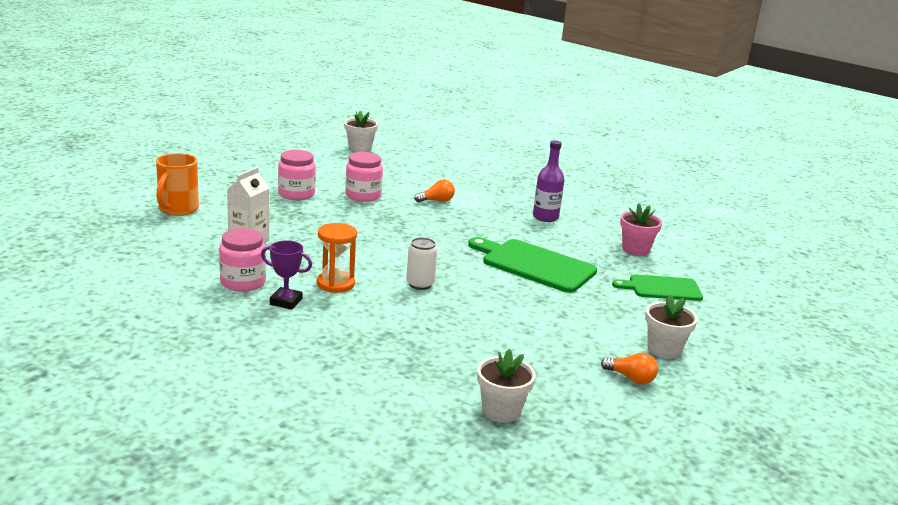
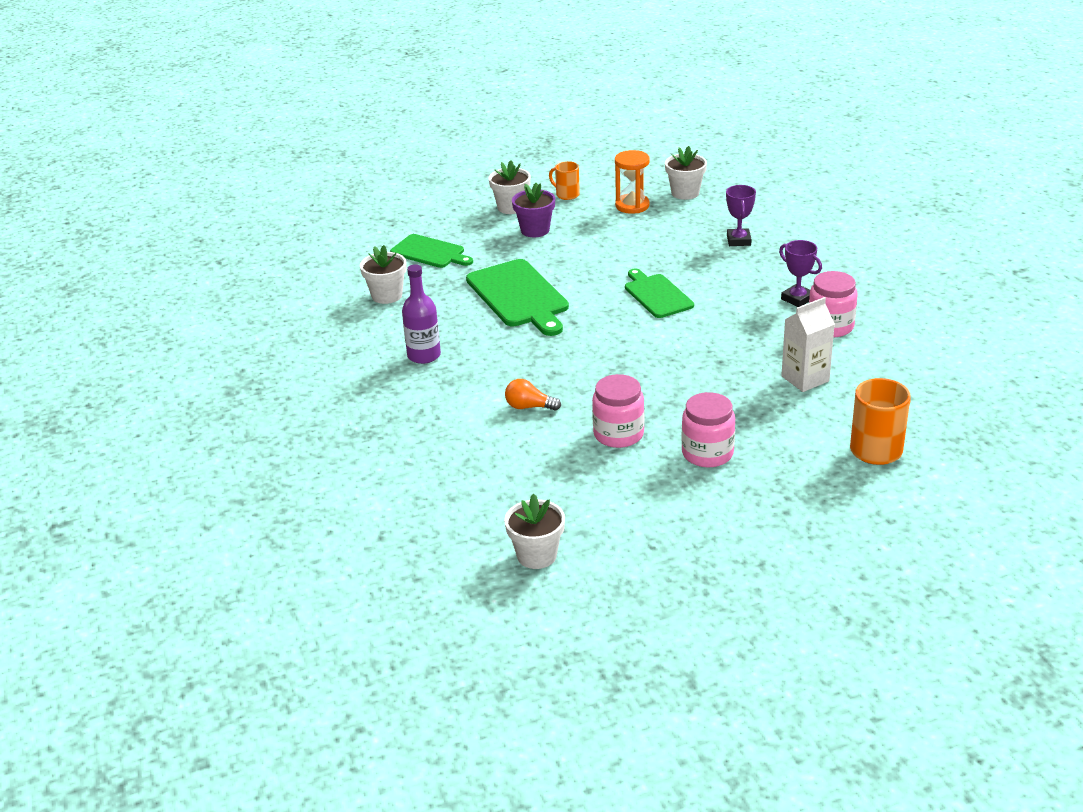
camera: 145 degrees left, 10 degrees up
(335, 284) = (739, 309): orange hourglass -> orange hourglass (632, 206)
(385, 354) = (738, 240): none -> purple trophy
(420, 284) = (657, 295): white can -> green cutting board
(604, 327) = (535, 230): none -> purple flower pot
(631, 378) = (566, 195): orange light bulb -> orange mug
(635, 249) = (387, 295): pink flower pot -> white flower pot

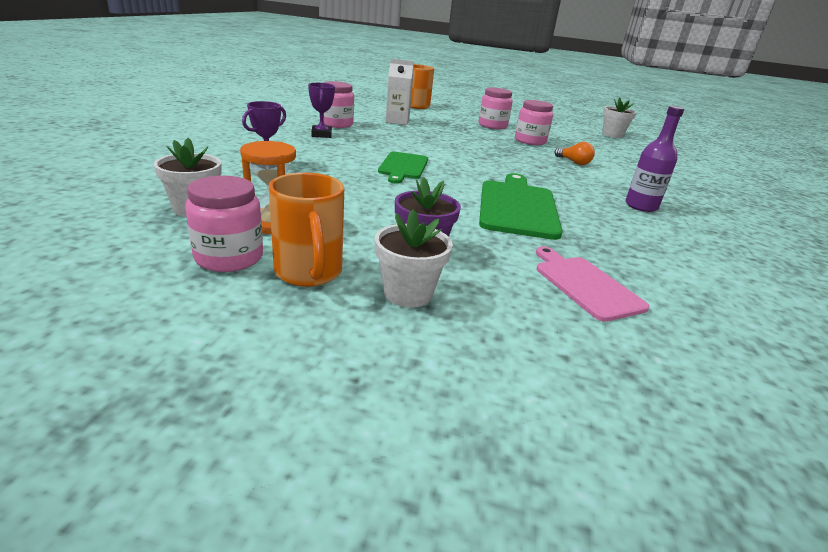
camera: 150 degrees left, 5 degrees down
(387, 295) = (667, 261): white flower pot -> none
(430, 252) = (585, 285): green cutting board -> pink cutting board
(566, 195) = (309, 272): orange mug -> orange mug, size x1.67
(611, 184) = (229, 257): none -> pink jar

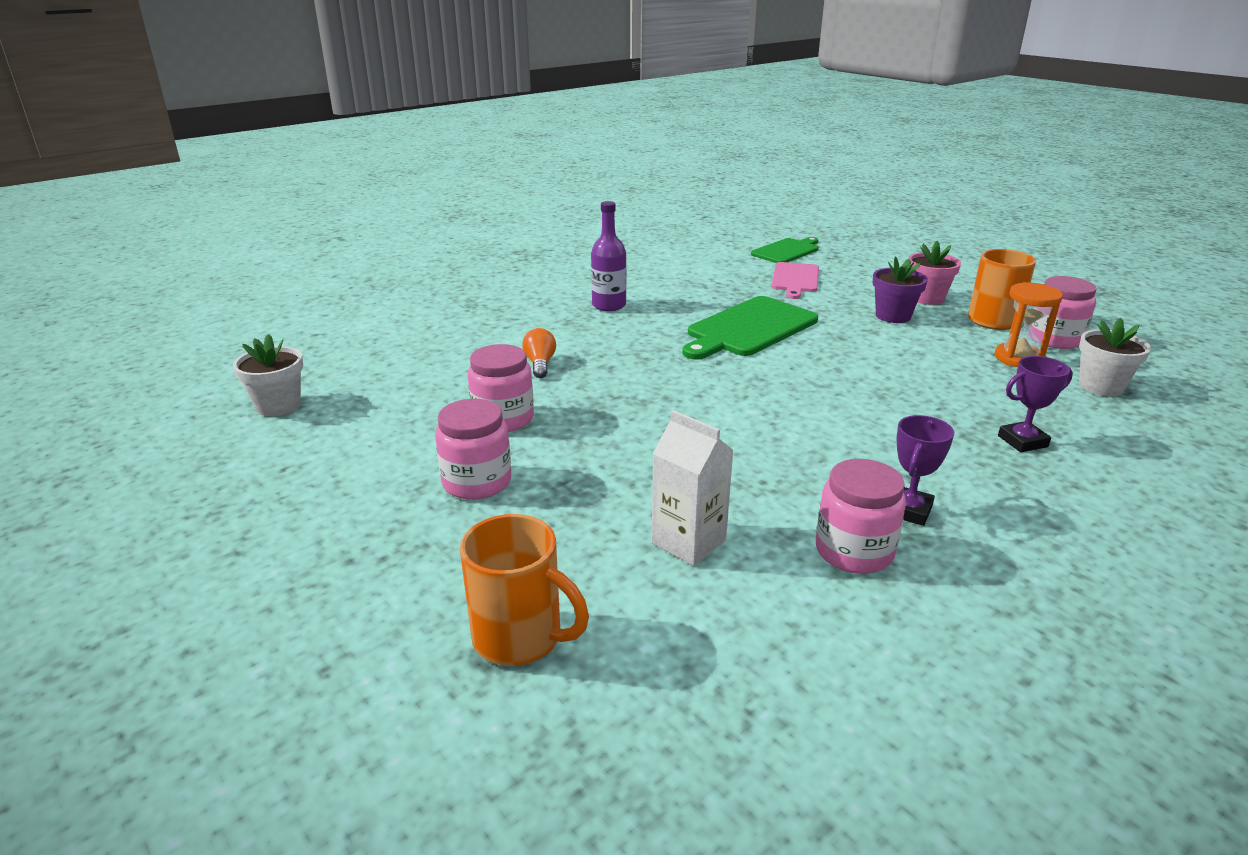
camera: 140 degrees left, 0 degrees up
(403, 167) = (820, 402): green cutting board -> green cutting board (786, 251)
(408, 293) = (927, 298): white flower pot -> pink flower pot

